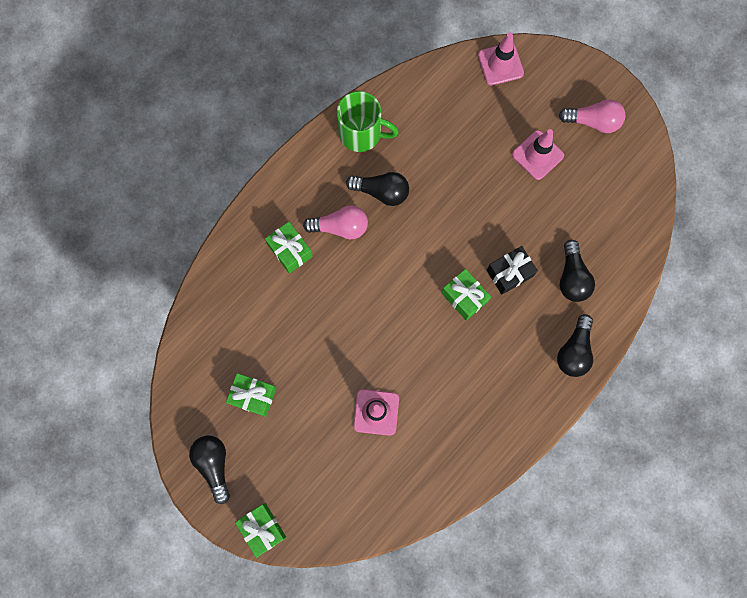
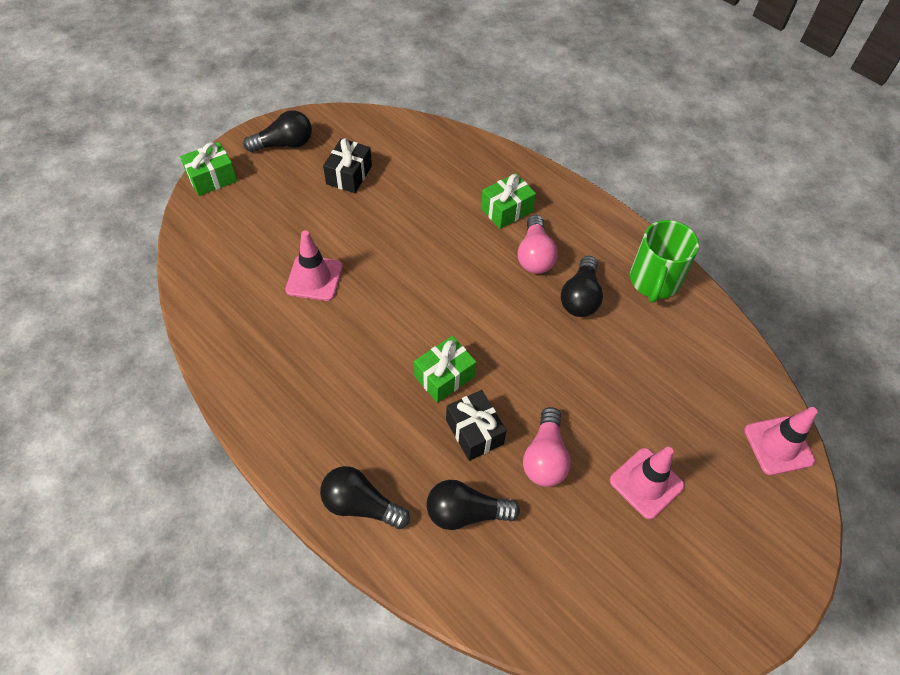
camera: 90 degrees right, 20 degrees down
(253, 396) = (349, 175): green gift -> black gift
(593, 122) = (709, 568): pink light bulb -> pink light bulb (545, 457)

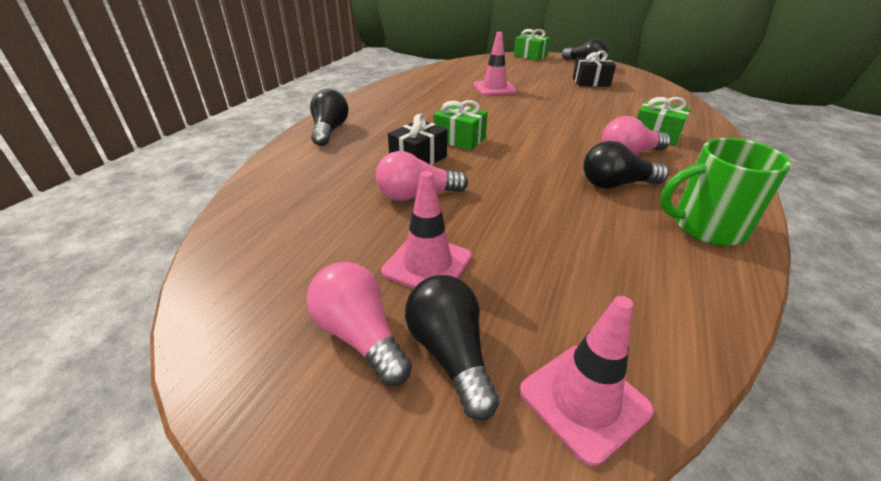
camera: 70 degrees right, 20 degrees down
(465, 513) = (340, 168): black light bulb -> black light bulb (450, 353)
(707, 550) = (360, 335): none -> pink light bulb

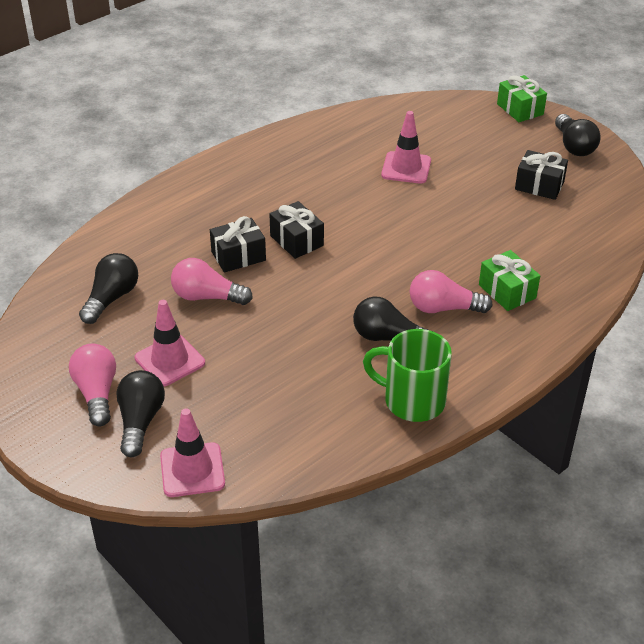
camera: 25 degrees right, 5 degrees up
(329, 131) = (183, 195): black light bulb -> black light bulb (111, 298)
(459, 139) = (296, 241): green gift -> black gift

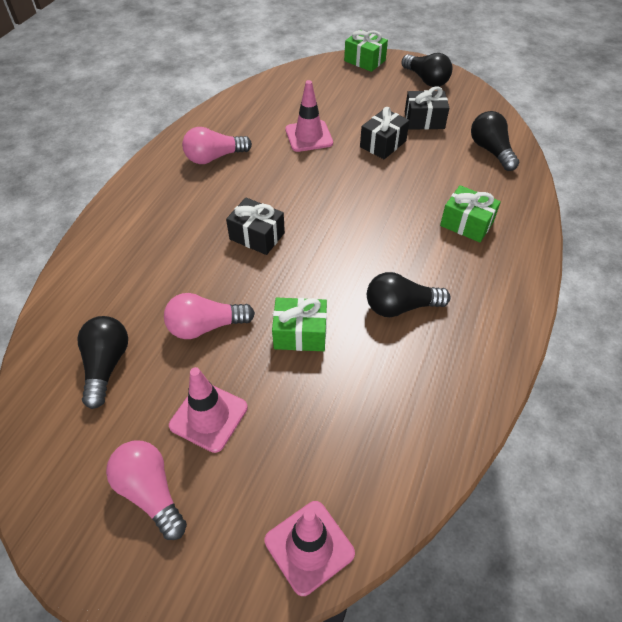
camera: 25 degrees left, 10 degrees up
(140, 421) = (218, 508): black light bulb -> black light bulb (490, 150)
(238, 256) = (211, 271): black gift -> black gift (383, 144)
(283, 328) = (300, 334): none -> green gift
(412, 400) = (465, 366): green mug -> none
(443, 308) = (427, 259): pink light bulb -> pink light bulb (214, 157)

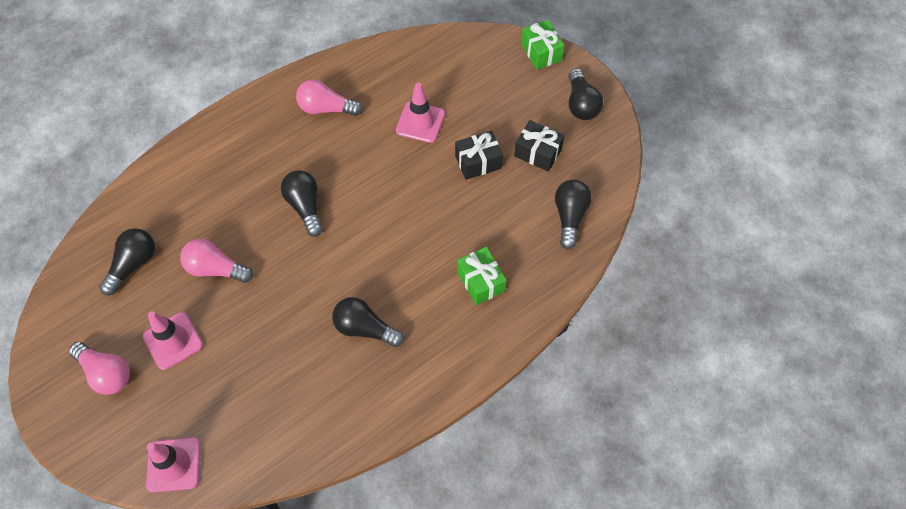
camera: 30 degrees right, 10 degrees up
(150, 492) = (106, 373): pink light bulb -> pink light bulb turned 135 degrees clockwise
(257, 236) = (305, 207): black gift -> black light bulb
(300, 334) = (276, 311): green gift -> none

